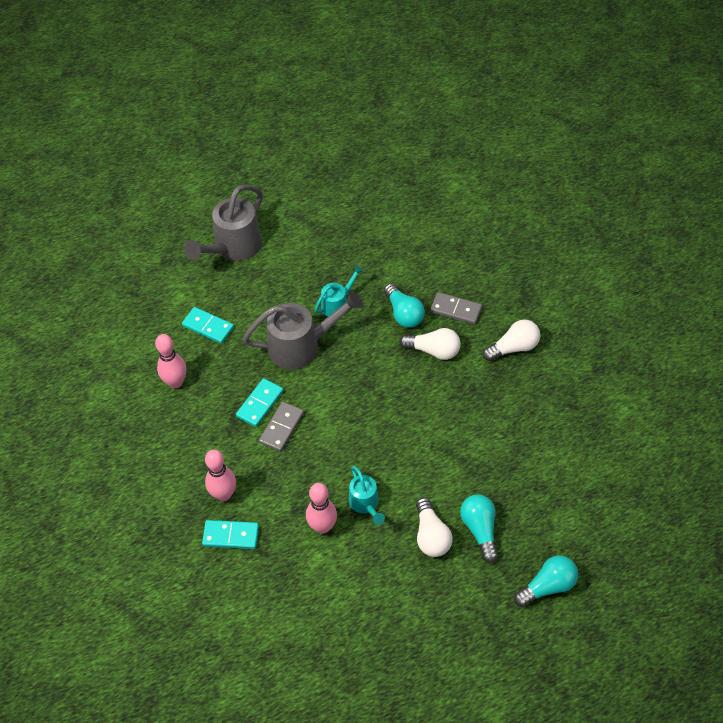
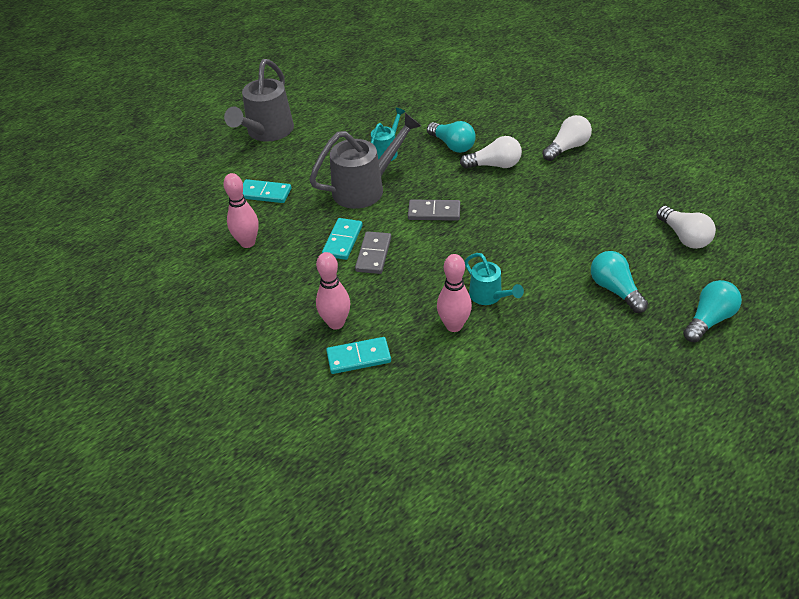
camera: 15 degrees left, 10 degrees down
(431, 536) = (569, 306): white light bulb -> white light bulb (684, 237)
(455, 310) = (499, 133): grey domino -> grey domino (434, 212)

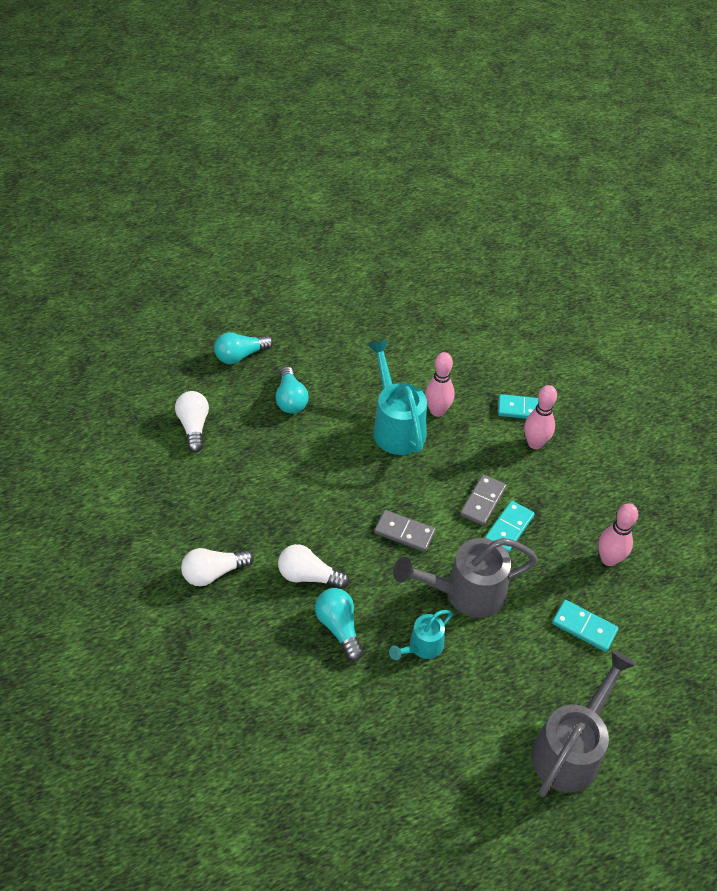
camera: 165 degrees left, 5 degrees up
(489, 296) = (396, 426): turquoise watering can -> turquoise watering can, size x1.82

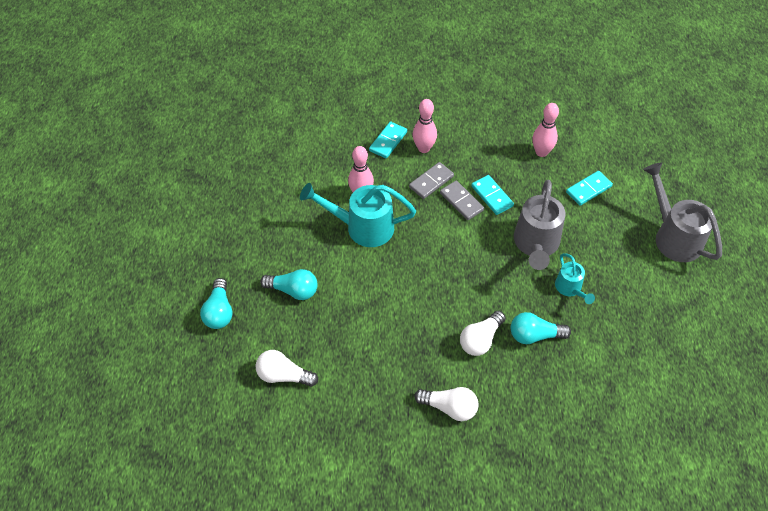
camera: 65 degrees left, 5 degrees up
(214, 573) = (449, 407): white light bulb -> white light bulb turned 75 degrees counterclockwise
(404, 532) = (467, 261): grey domino -> grey domino (431, 181)

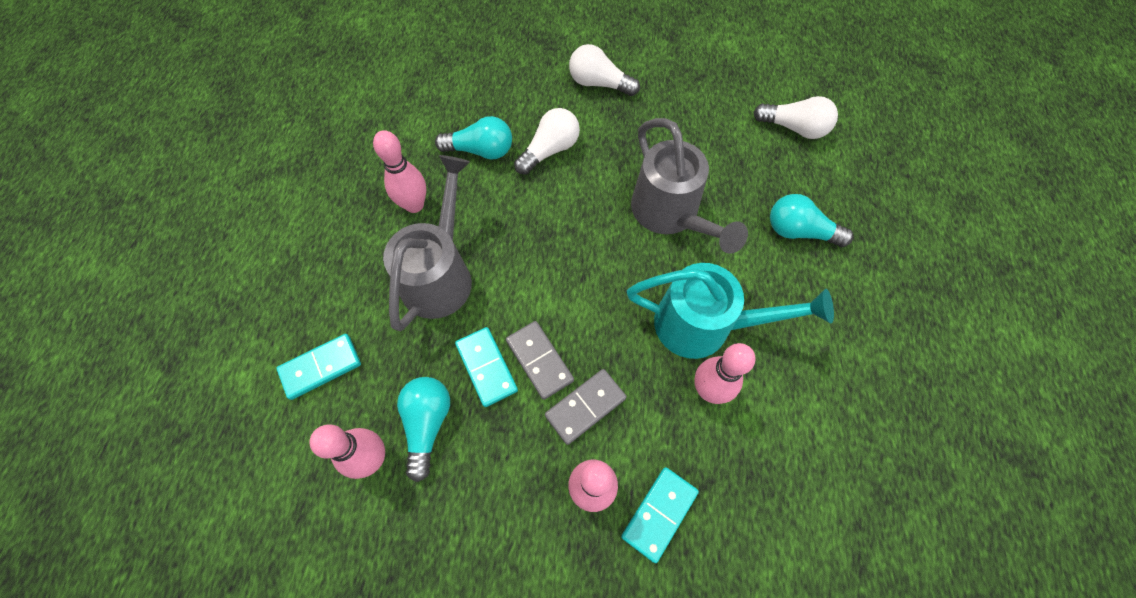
camera: 175 degrees left, 10 degrees up
(219, 312) = (896, 209): turquoise light bulb -> turquoise light bulb (427, 424)
(570, 288) = (414, 205): turquoise watering can -> pink bowling pin
(673, 236) = (230, 271): grey watering can -> grey watering can (670, 214)

